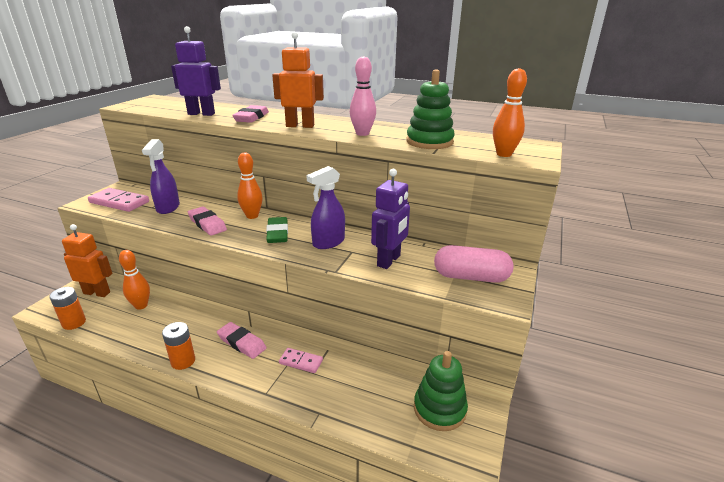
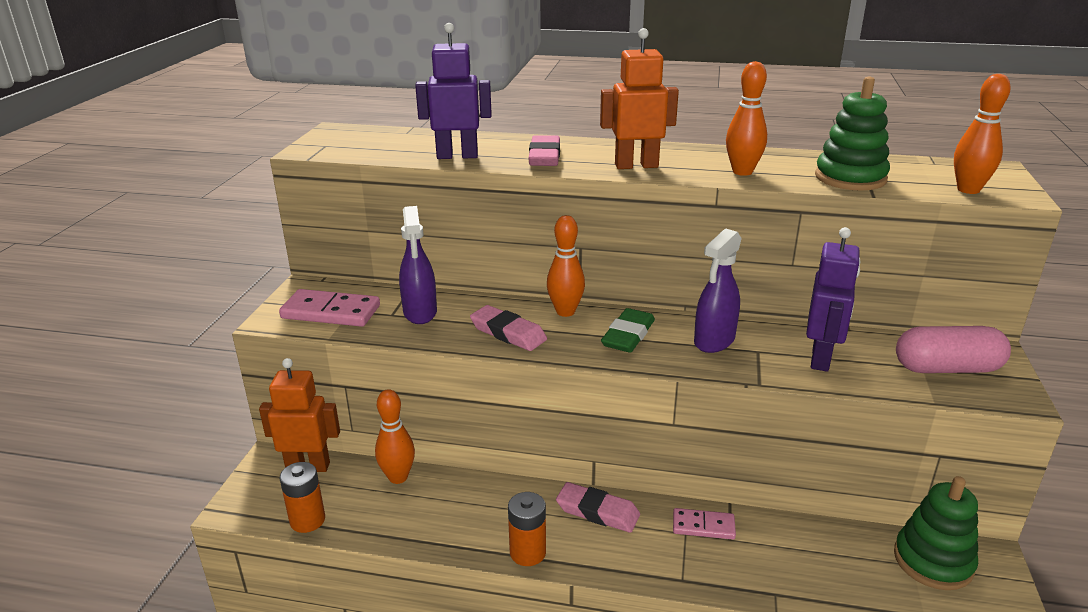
camera: 10 degrees left, 0 degrees up
(277, 233) = (628, 335): green eraser -> green eraser turned 45 degrees clockwise
(362, 133) = (742, 172): pink bowling pin -> orange bowling pin

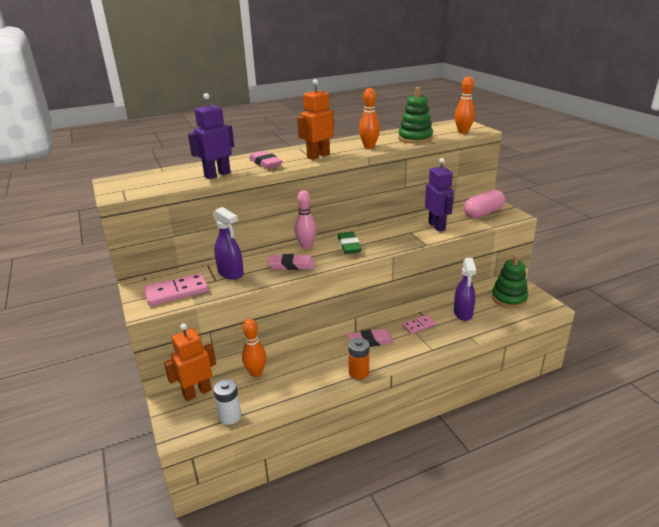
camera: 35 degrees left, 0 degrees up
(307, 520) = (230, 416): orange battery -> white battery
(565, 312) = (306, 246): orange bowling pin -> pink bowling pin
(714, 341) = (388, 235): purple spray bottle -> purple spray bottle (463, 313)

